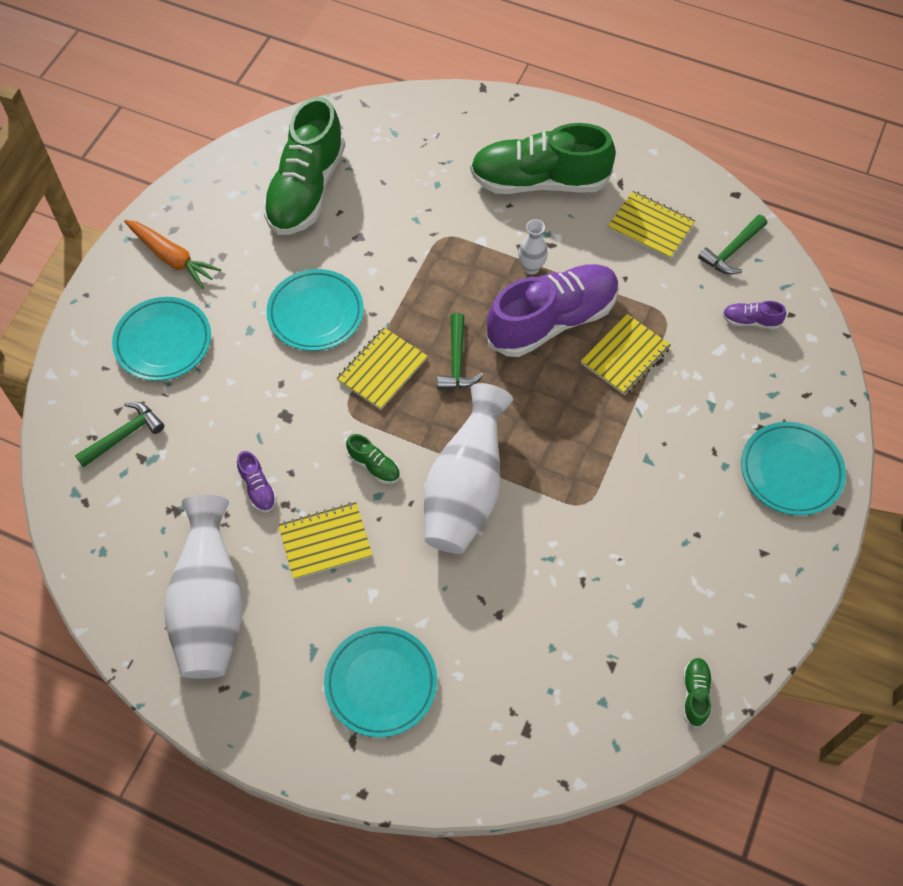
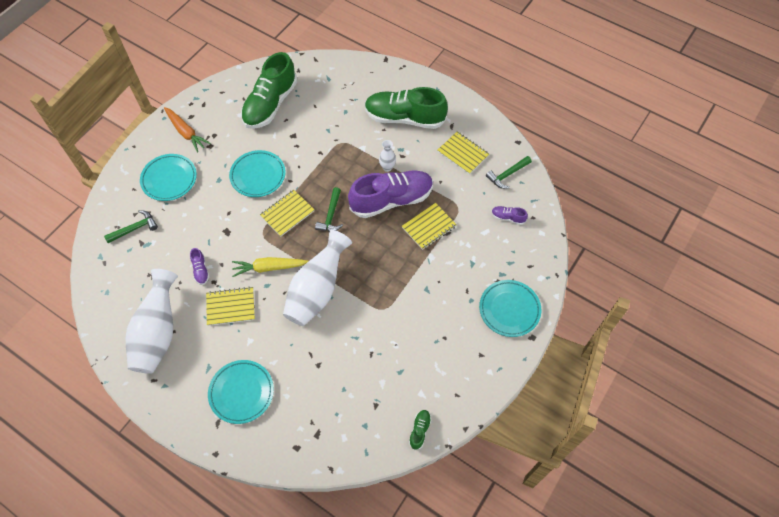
camera: 10 degrees right, 0 degrees up
(374, 465) = (269, 268): green shoe -> yellow carrot

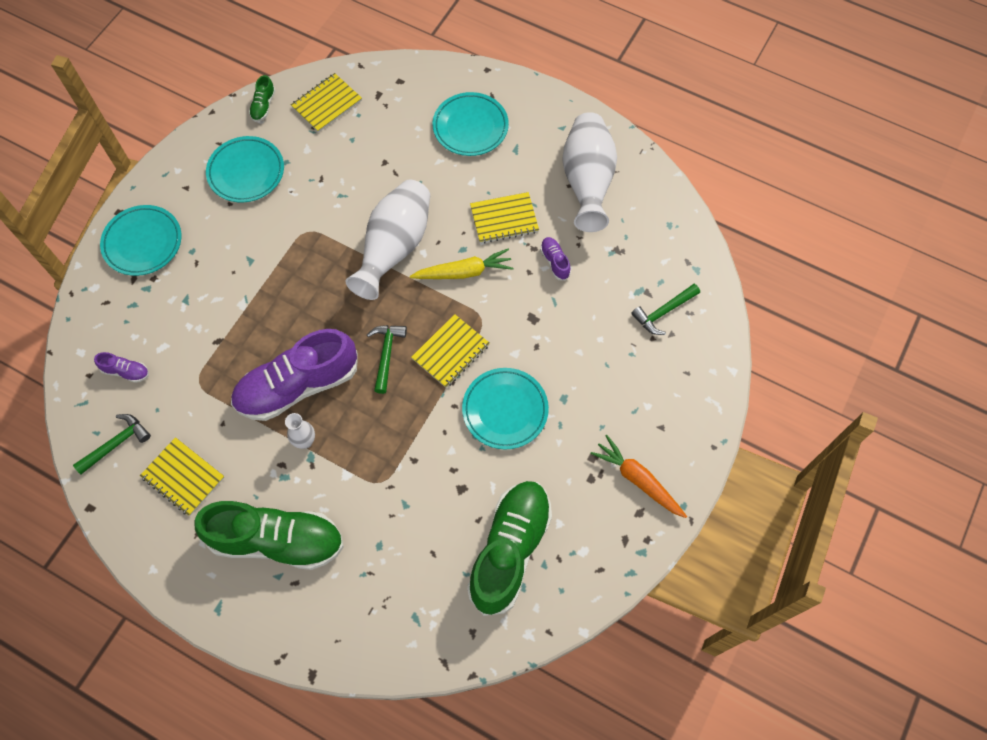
camera: 175 degrees right, 5 degrees up
(169, 179) = (639, 393): turquoise plate -> turquoise plate (246, 172)
(429, 227) = (243, 348): yellow notebook -> yellow notebook (327, 104)

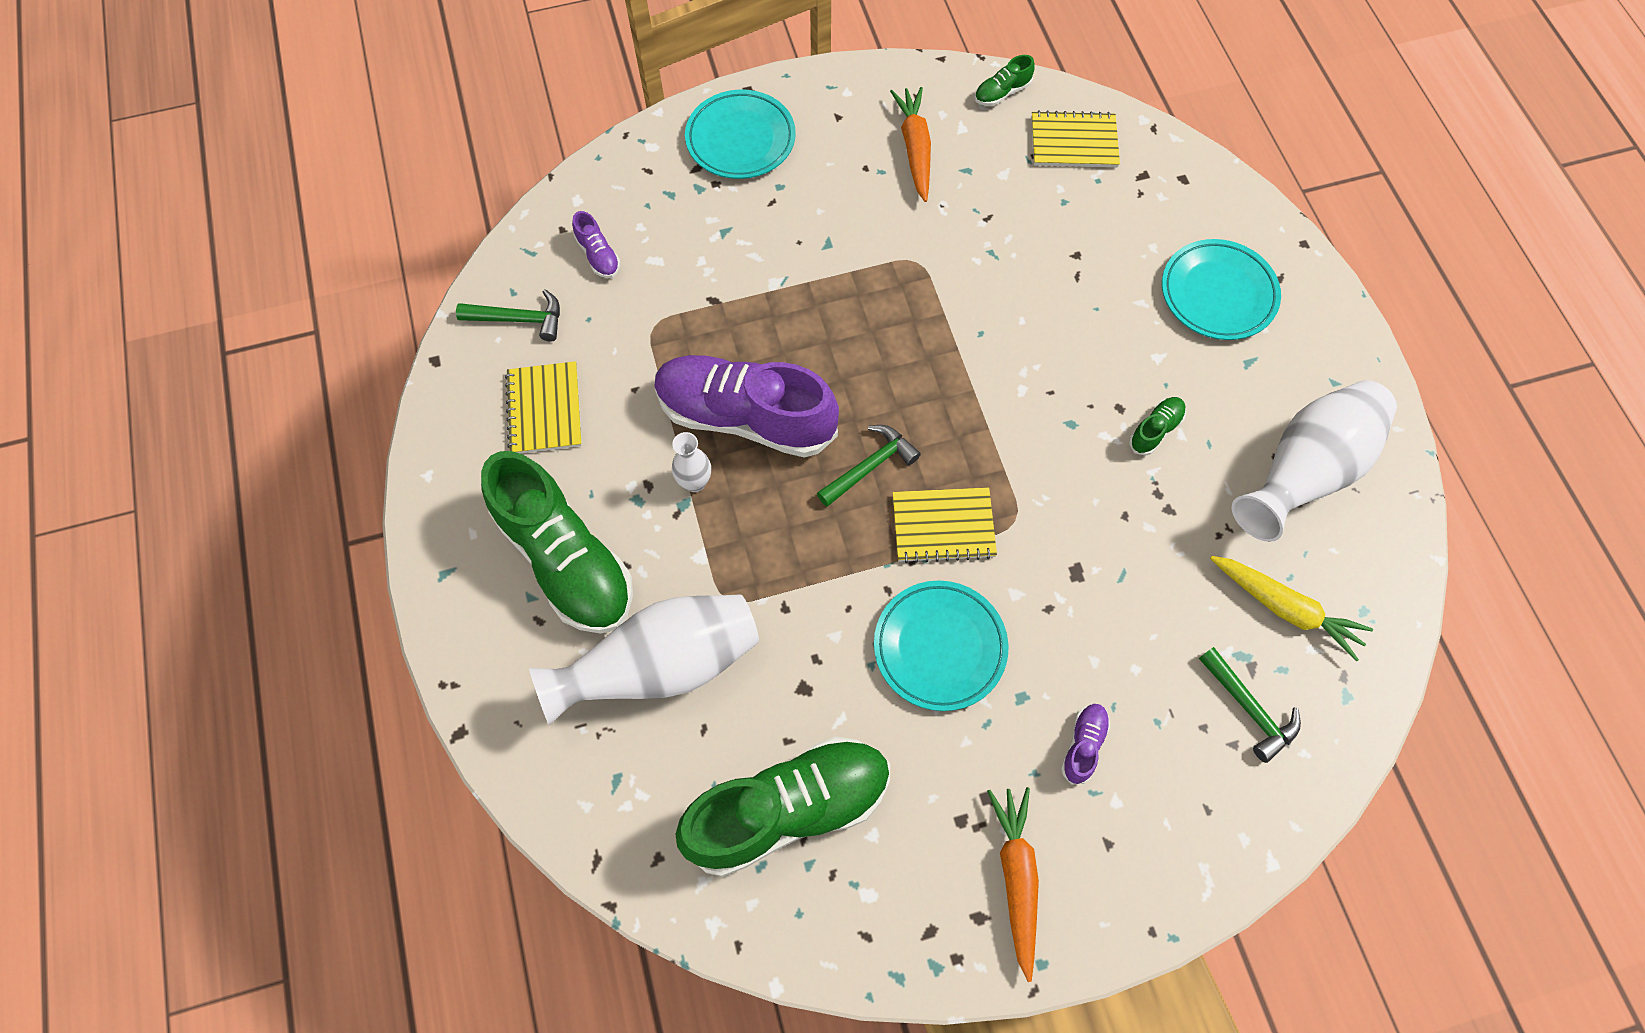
camera: 45 degrees right, 0 degrees up
(246, 172) = (915, 149): turquoise plate -> orange carrot
(395, 248) = (995, 358): white vase -> white vase (662, 666)
(464, 272) = (1047, 450): yellow carrot -> yellow carrot (1285, 608)
(504, 219) = (1155, 430): yellow notebook -> green shoe
(555, 262) = (1168, 530): purple shoe -> purple shoe (1083, 745)
(663, 312) = (1249, 709): green hammer -> green hammer turned 135 degrees counterclockwise

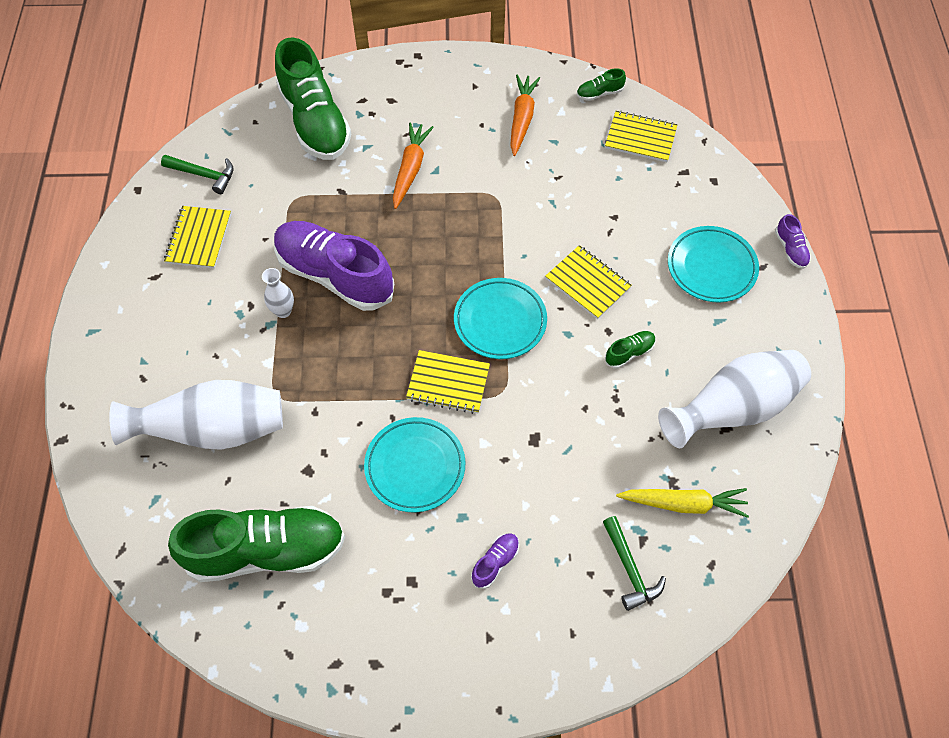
camera: 15 degrees right, 5 degrees down
(566, 559) = (176, 342): green shoe -> green shoe (315, 122)
(598, 255) = (273, 144): purple shoe -> purple shoe (790, 249)
(740, 139) = (400, 87): turquoise plate -> turquoise plate (500, 321)
(870, 466) = (411, 329): green hammer -> none
(1016, 877) = (412, 643): orange carrot -> orange carrot (410, 169)
(1073, 351) = (587, 283): none -> yellow notebook
(1285, 608) = (683, 504): yellow carrot -> yellow carrot turned 45 degrees counterclockwise

